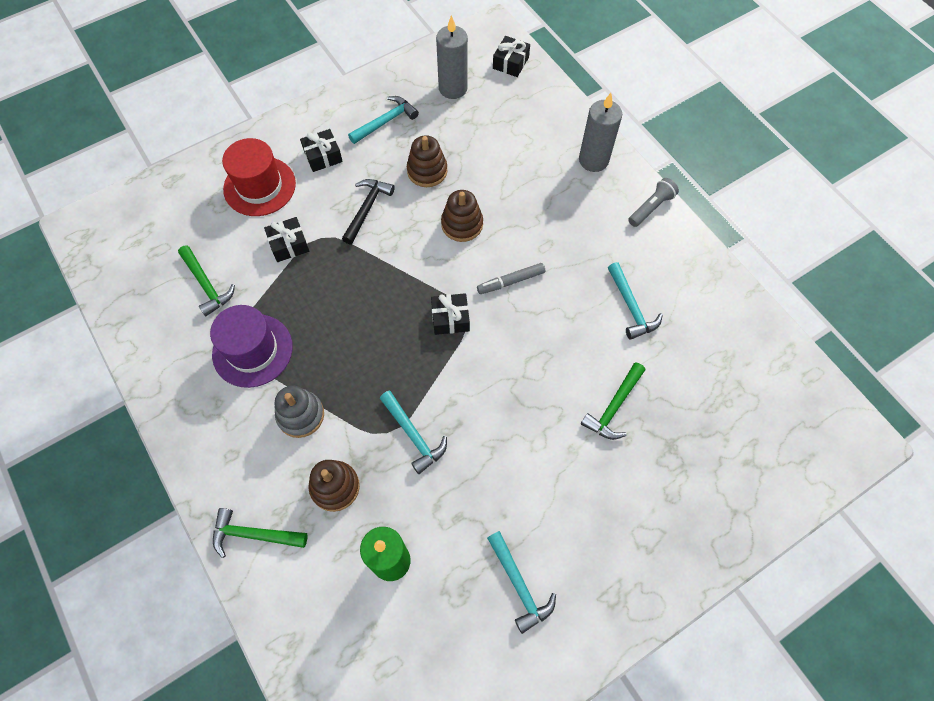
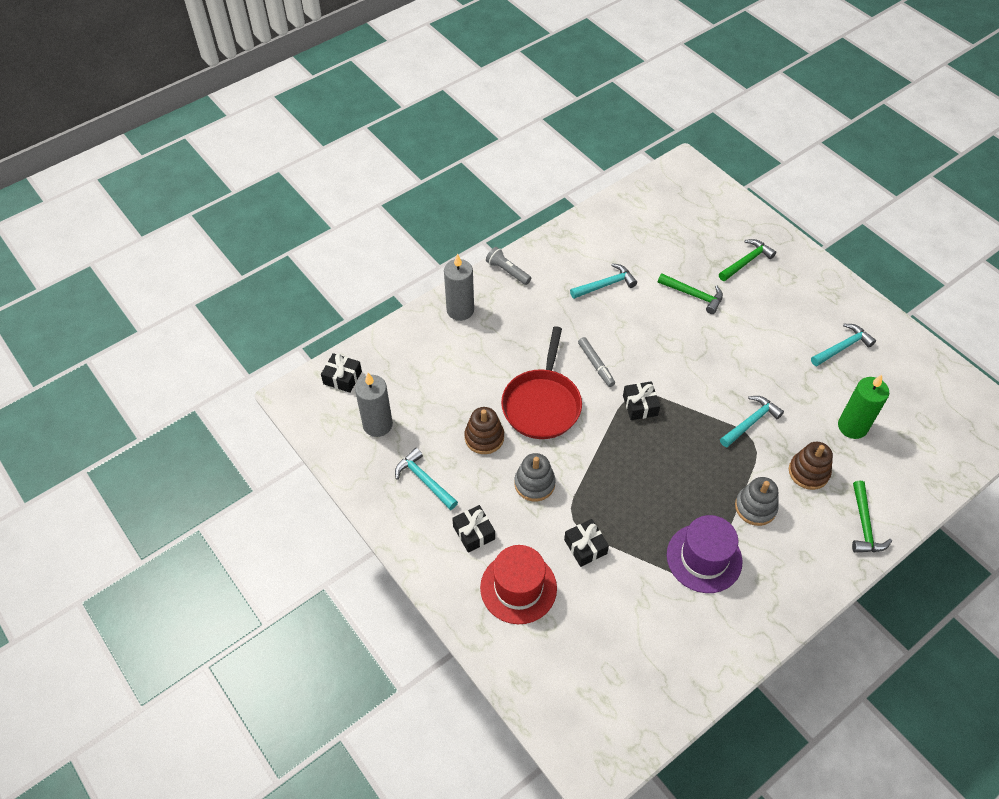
camera: 95 degrees left, 10 degrees down
(206, 285) = (643, 615): green hammer -> green hammer (746, 261)
(367, 209) = (534, 483): black hammer -> grey stacking toy
(462, 224) = (542, 404): brown stacking toy -> red pan

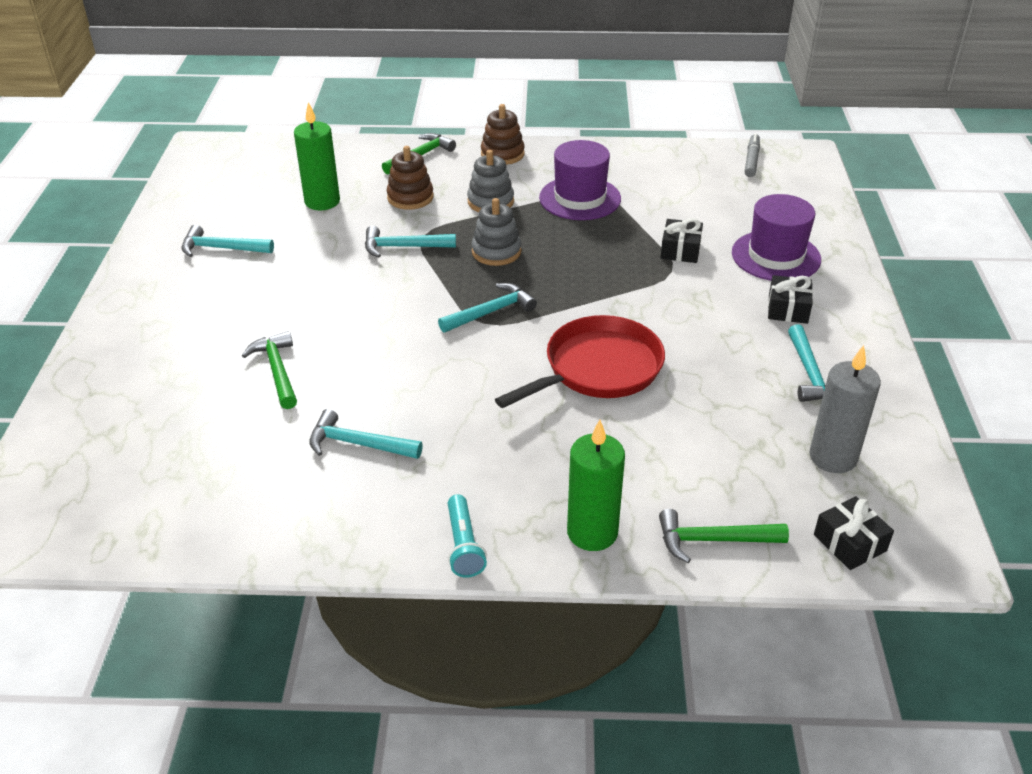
camera: 140 degrees left, 15 degrees down
(460, 310) = (592, 532): grey candle -> green candle
(484, 437) = (701, 375): brown stacking toy -> brown stacking toy (502, 154)
(507, 271) = (463, 545): grey flashlight -> turquoise flashlight
(518, 588) = (776, 256): red hat -> purple hat
(534, 483) = (683, 312): grey stacking toy -> grey stacking toy (496, 252)
(596, 364) = (488, 370): grey marker -> grey marker (751, 160)
(640, 405) = (491, 312): black gift -> turquoise hammer
(746, 261) = (161, 367): green hammer -> green hammer (713, 540)

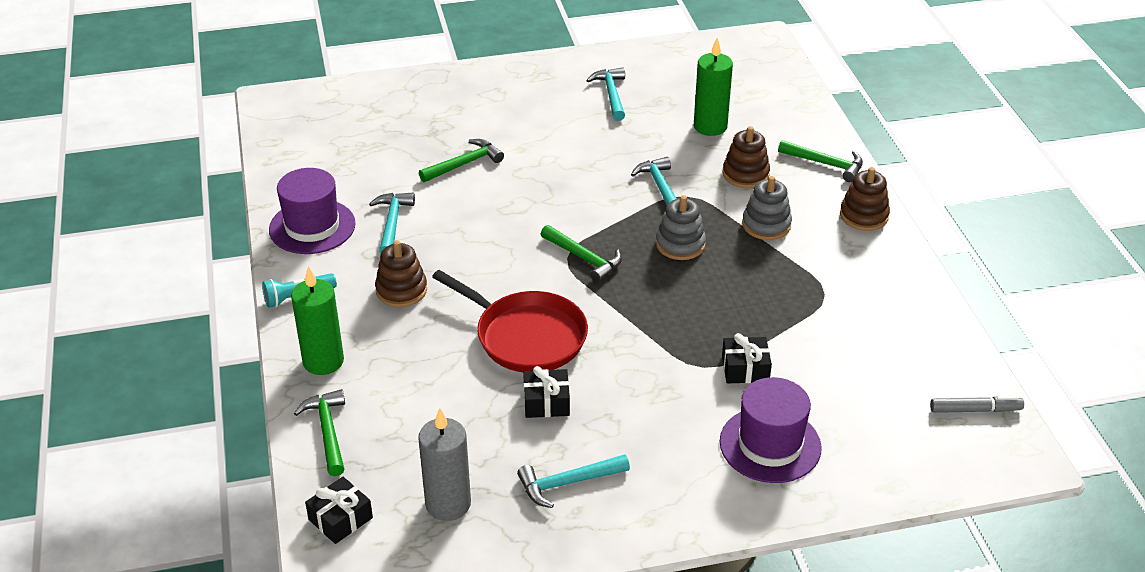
camera: 75 degrees right, 0 degrees up
(488, 451) = (401, 290): none -> brown stacking toy
(491, 312) = (584, 258): turquoise hammer -> green hammer
(580, 198) = (807, 283): purple hat -> purple hat (312, 227)
(788, 309) = (673, 460): black gift -> black gift (546, 402)

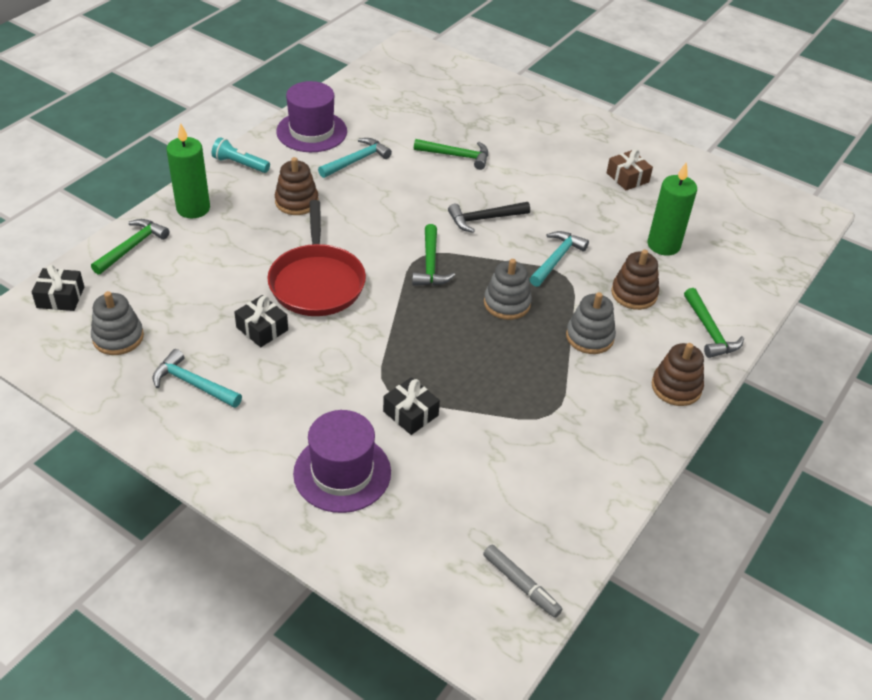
camera: 45 degrees right, 5 degrees up
(448, 504) = (118, 337): grey candle -> grey stacking toy
(565, 197) = (484, 219): none -> black hammer
(611, 94) = (627, 177): turquoise hammer -> brown gift

